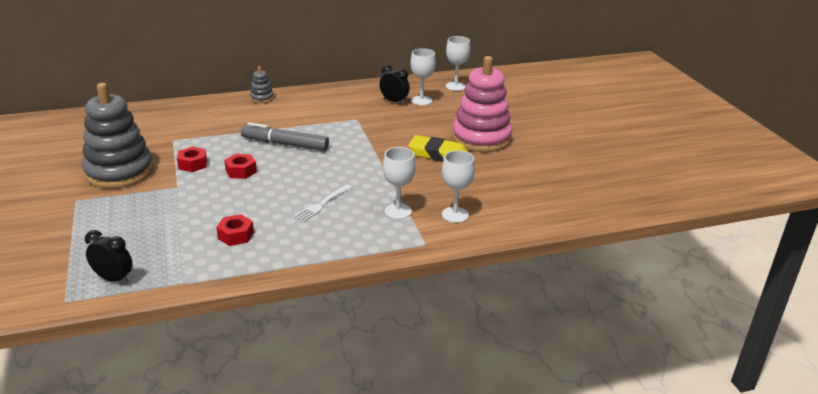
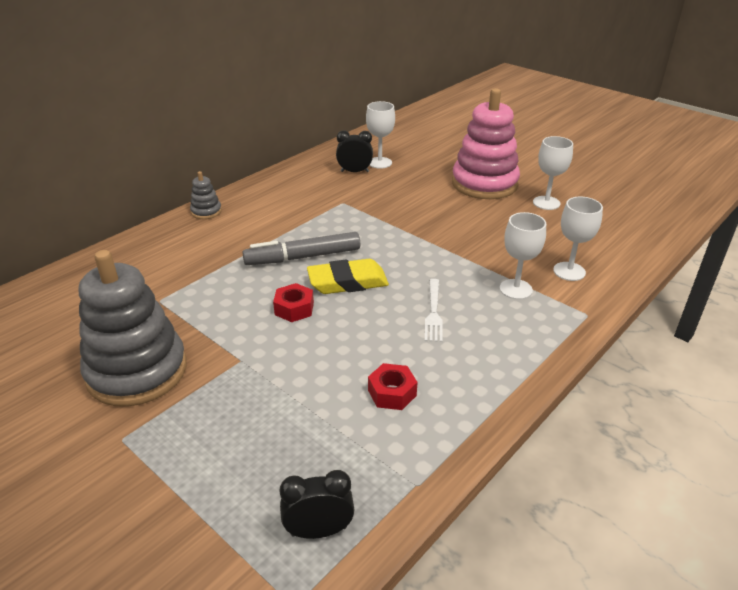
camera: 30 degrees left, 5 degrees up
(192, 164) = (224, 322): red nut -> none
(438, 154) = (470, 214): yellow eraser -> yellow eraser (347, 282)
(455, 86) = (392, 139): white goblet -> white goblet (546, 203)

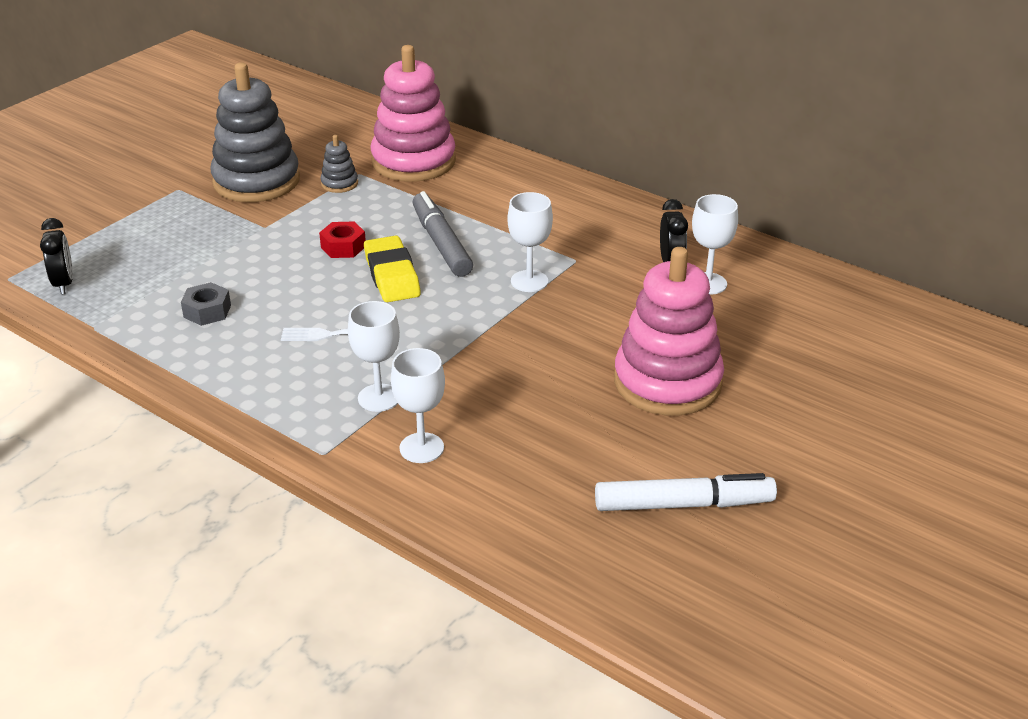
camera: 85 degrees right, 0 degrees up
(153, 268) = (413, 161): none -> pink stacking toy
(206, 211) = (534, 172): grey stacking toy -> grey stacking toy (339, 184)
(392, 393) = (207, 311): red nut -> grey nut
(546, 203) = (618, 443): white goblet -> white goblet (529, 281)
(594, 189) = (683, 504): none -> white marker

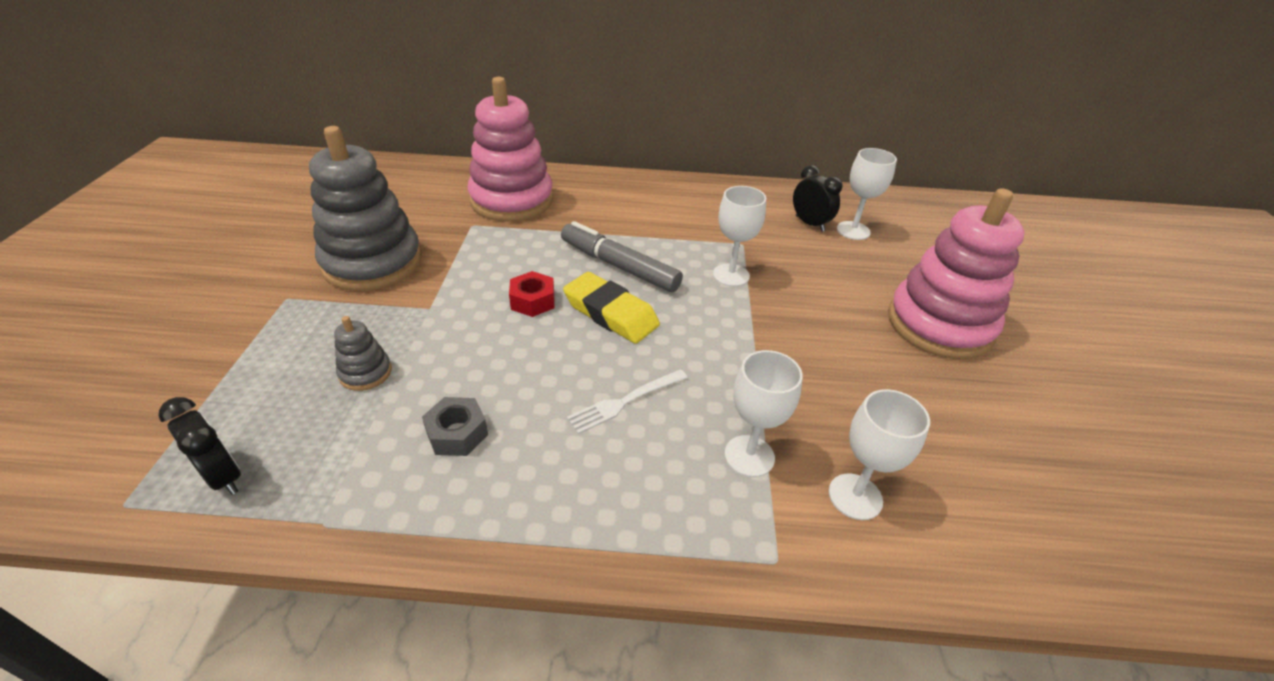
camera: 35 degrees left, 5 degrees up
(339, 184) = (463, 240): grey stacking toy -> grey stacking toy (365, 373)
(683, 504) = (1105, 438): white marker -> none

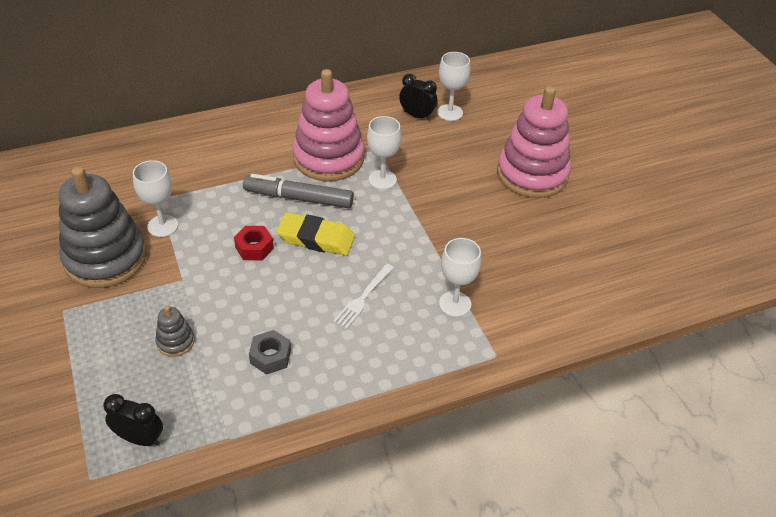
camera: 25 degrees left, 5 degrees up
(512, 200) = (175, 165): pink stacking toy -> pink stacking toy (328, 158)
(855, 496) = (522, 305): white goblet -> white goblet (162, 226)

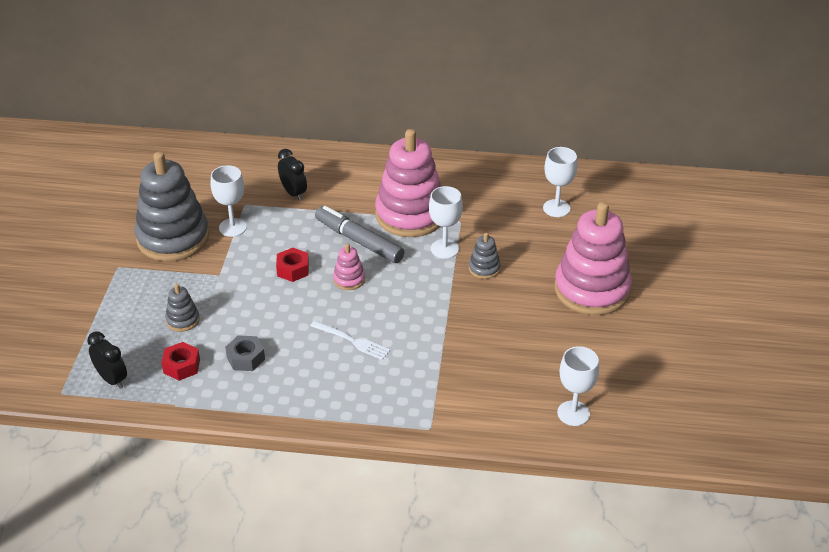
camera: 30 degrees right, 5 degrees down
(208, 392) = (181, 366): none -> red nut
(316, 238) = (349, 279): yellow eraser -> pink stacking toy
(363, 298) = (352, 341): white fork -> white fork turned 120 degrees counterclockwise
(417, 116) = (522, 202): black clock -> black clock (293, 193)
(430, 186) = (484, 268): none -> grey stacking toy
(455, 304) = (427, 374): white goblet -> white goblet (573, 413)

